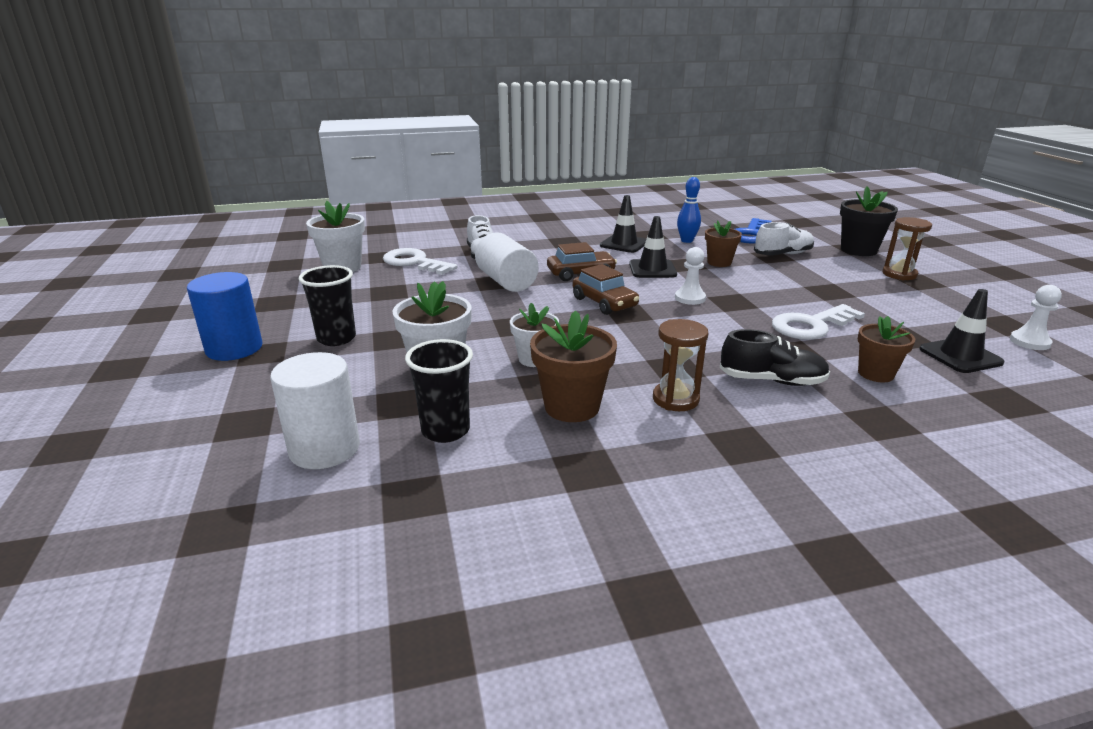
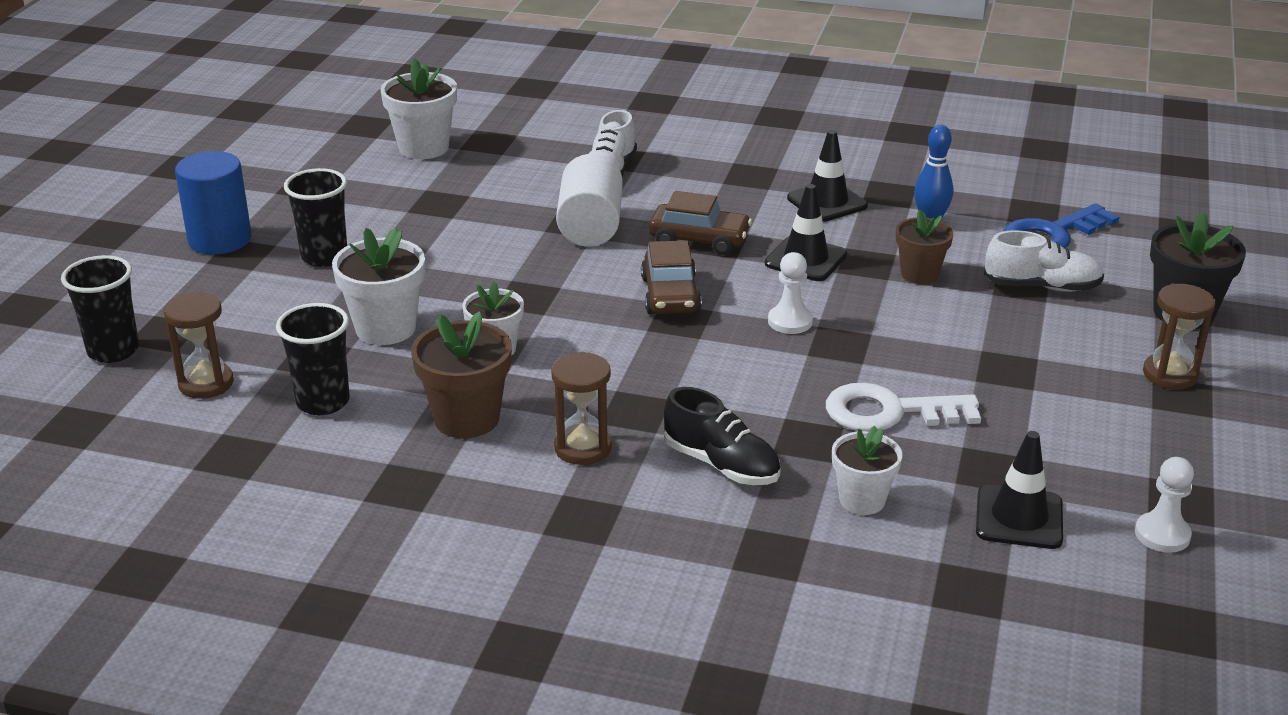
camera: 30 degrees right, 5 degrees up
(204, 451) = (113, 351): none -> black cup
(324, 449) = (206, 383): white cylinder -> brown hourglass
(414, 262) = (513, 162): white key -> none
(875, 374) = (862, 500): brown flower pot -> white flower pot

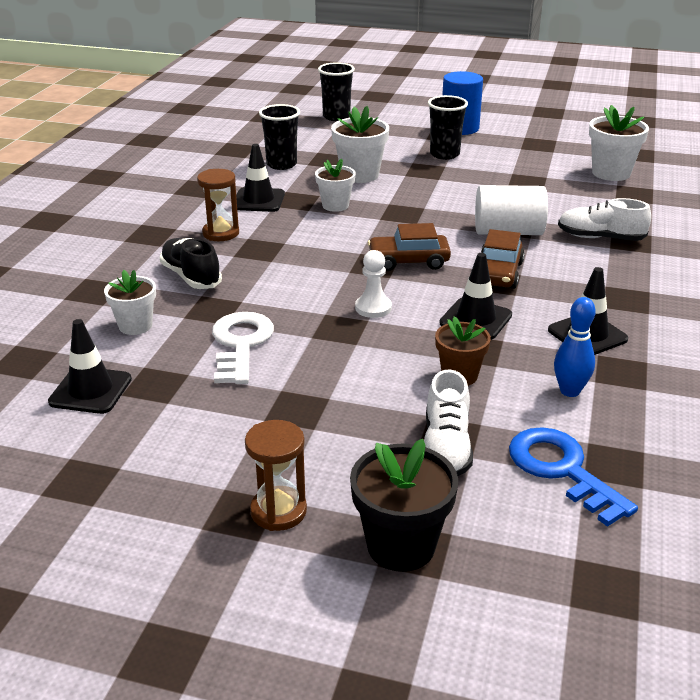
camera: 90 degrees right, 0 degrees up
(206, 383) = (303, 138): brown hourglass -> none
(467, 419) = (258, 200): brown flower pot -> black traffic cone
(721, 465) = (191, 276): black shoe -> black shoe turned 105 degrees clockwise
(1162, 535) = (41, 461): white pawn -> none

